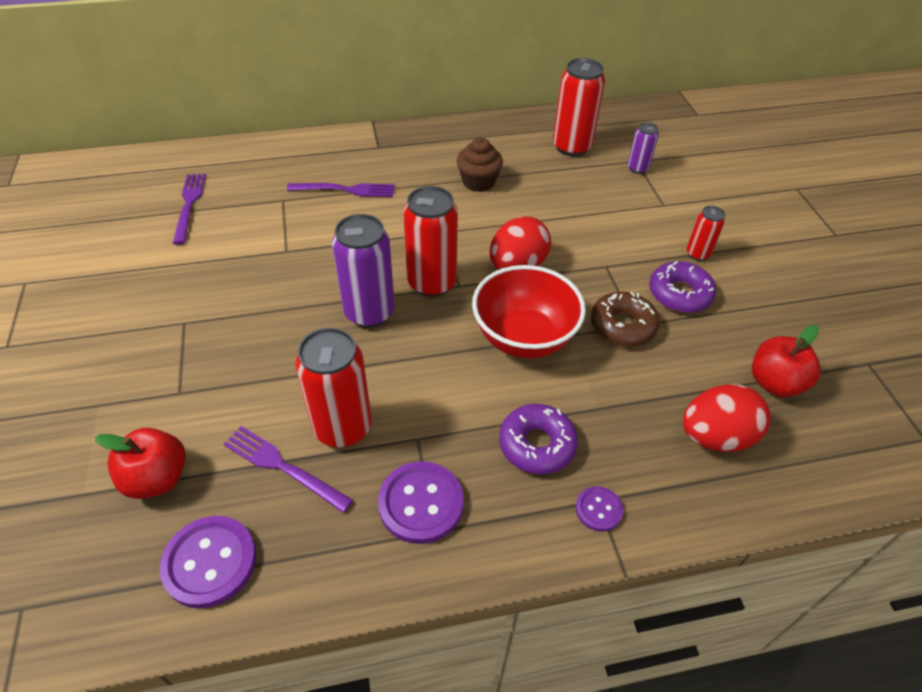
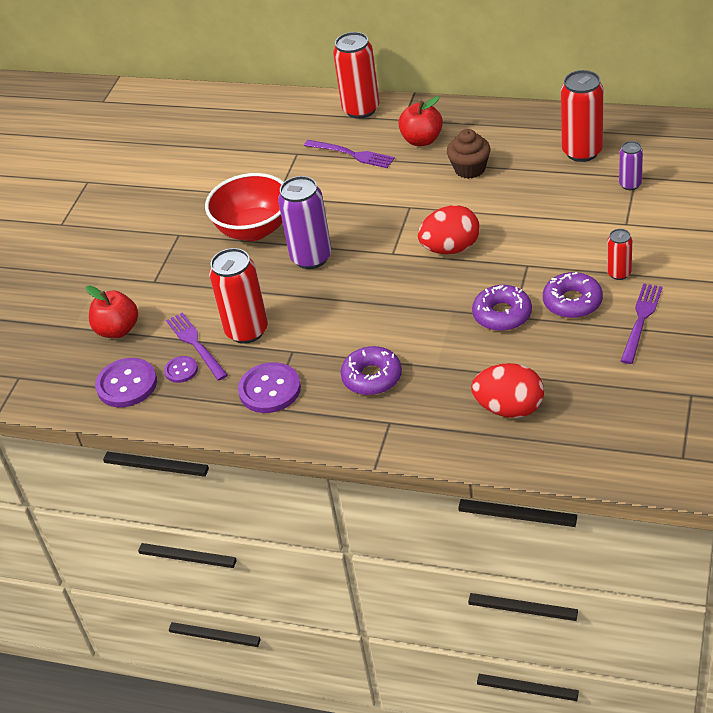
camera: 35 degrees right, 5 degrees down
(189, 204) = (224, 143): purple fork -> purple fork (641, 320)
(431, 283) = (372, 246): red can -> red can (361, 109)
(524, 337) = (415, 304): red bowl -> red bowl (254, 230)
(598, 509) = (385, 427): purple button -> purple button (181, 370)
(622, 326) = (502, 314): brown donut -> purple donut
(774, 383) = (592, 386): red apple -> red apple (422, 140)

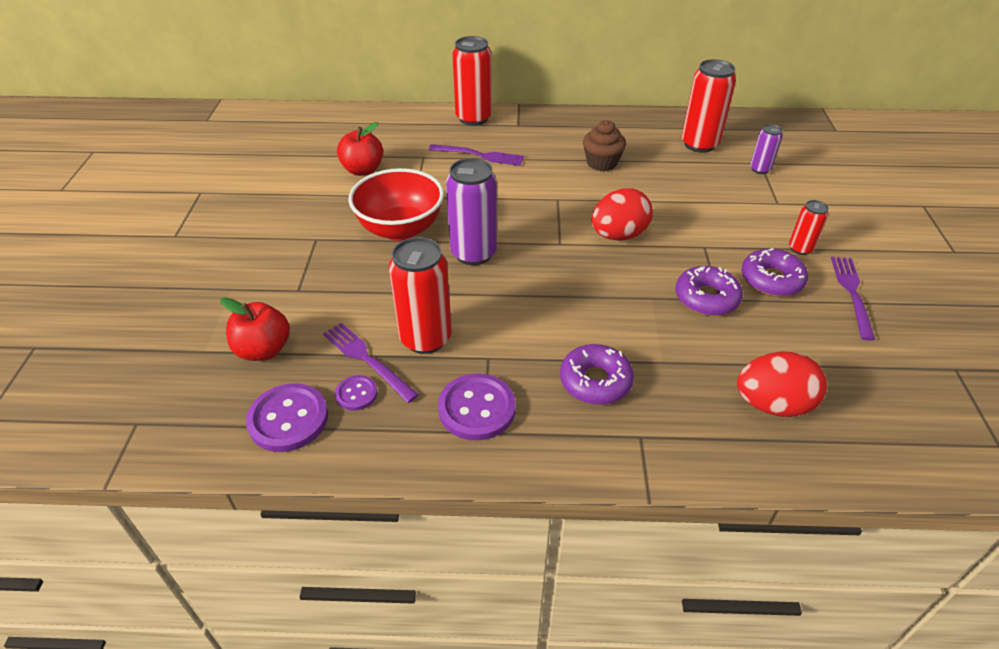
camera: 20 degrees left, 0 degrees up
(422, 140) = (543, 141): red apple -> red apple (363, 170)

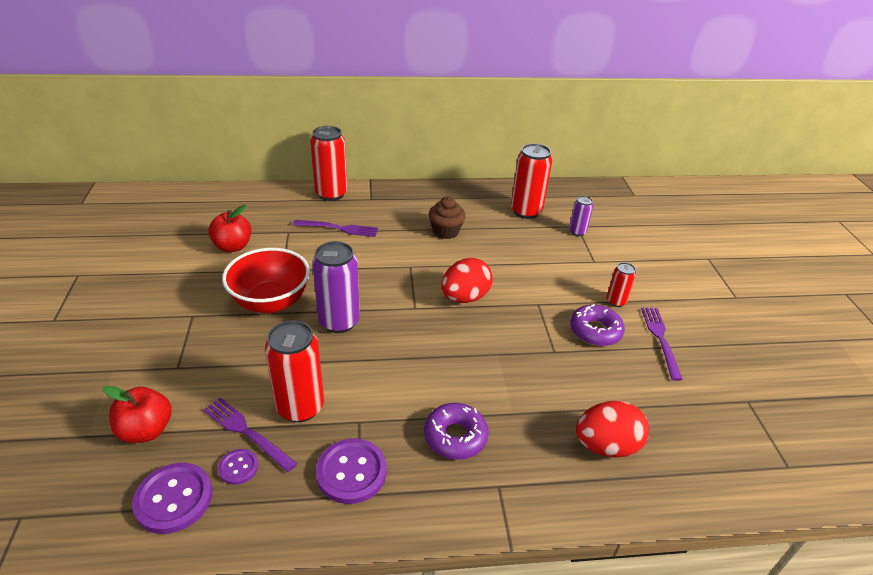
camera: 10 degrees left, 5 degrees down
(706, 298) = (543, 351): purple donut -> none

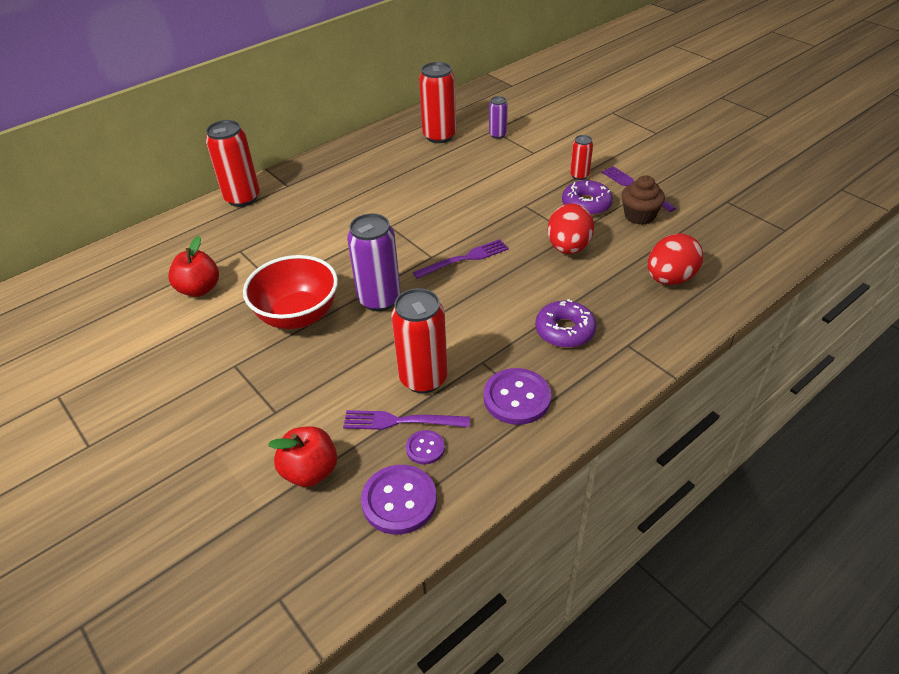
camera: 30 degrees left, 5 degrees up
(339, 228) = (287, 225): purple fork -> purple fork (465, 259)
(445, 231) = (389, 183): brown cupcake -> brown cupcake (639, 216)
(465, 297) = (463, 228): red egg -> red egg (568, 248)

